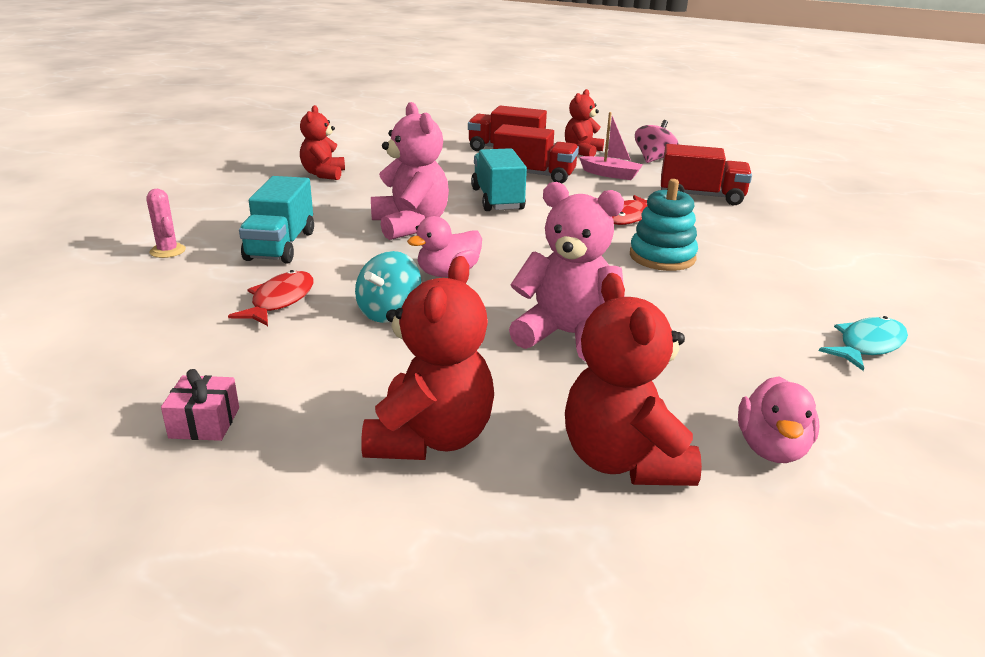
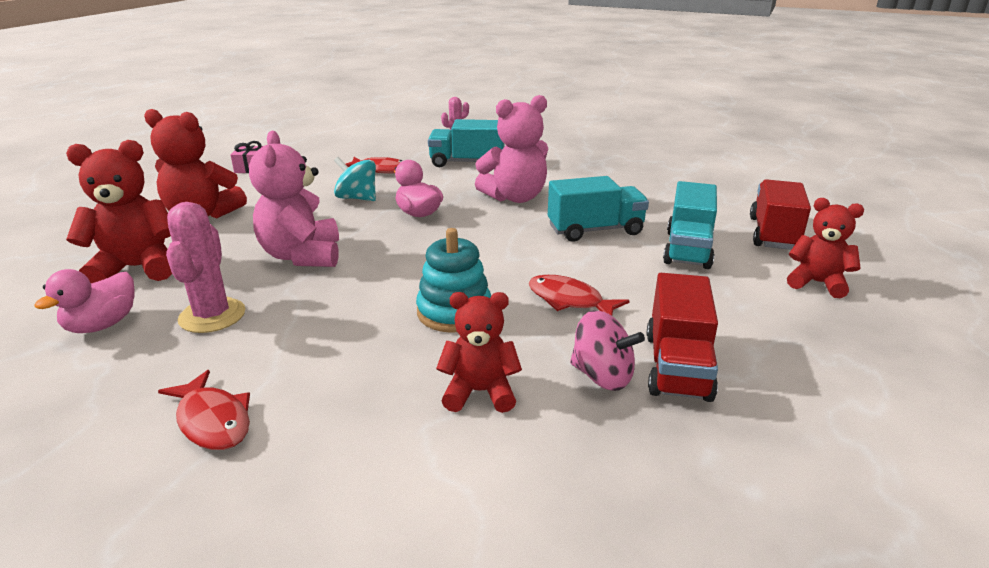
camera: 90 degrees right, 0 degrees up
(323, 174) = (624, 162): red teddy bear -> red teddy bear (479, 392)
(534, 175) = (688, 249): red truck -> turquoise truck
(567, 335) = (302, 256): pink teddy bear -> pink teddy bear turned 150 degrees clockwise
(610, 174) = (728, 298): pink boat -> none
(653, 159) = (836, 341): pink spinning top -> pink spinning top (602, 376)
(718, 374) = (212, 316): none -> pink cactus
(771, 448) = (102, 325): pink duck -> pink duck turned 75 degrees counterclockwise
(868, 345) = (213, 421): turquoise fish -> red fish

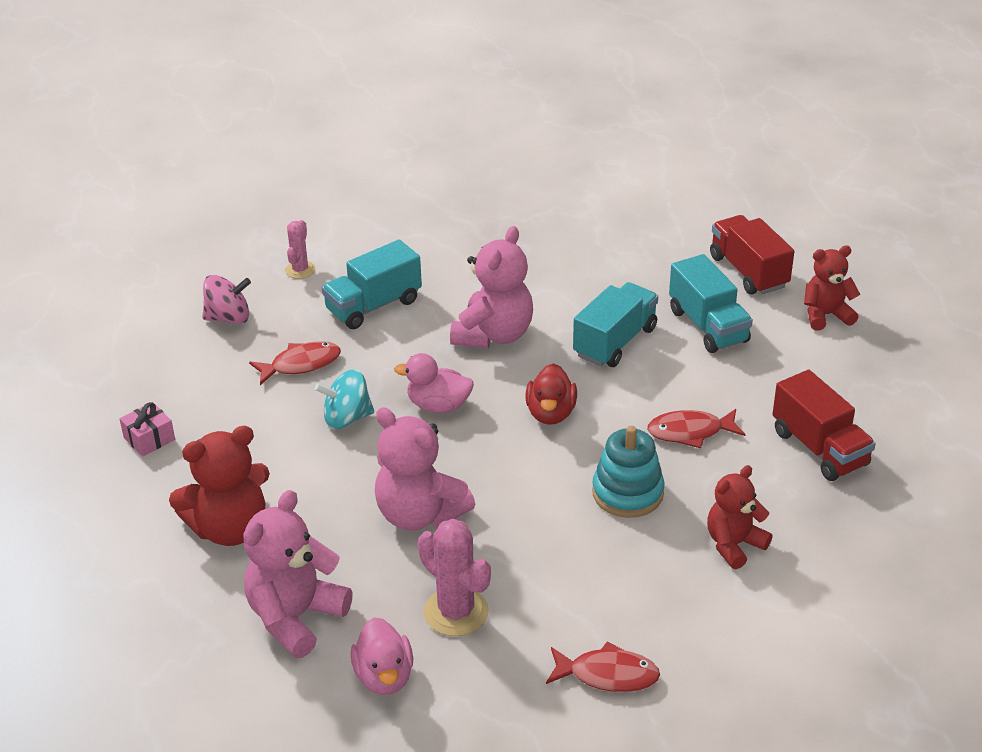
camera: 40 degrees left, 10 degrees up
(136, 268) = (295, 617): red teddy bear -> pink teddy bear
(481, 246) = (551, 413): none -> red duck
(602, 376) = (787, 485): pink spinning top -> pink spinning top (228, 318)

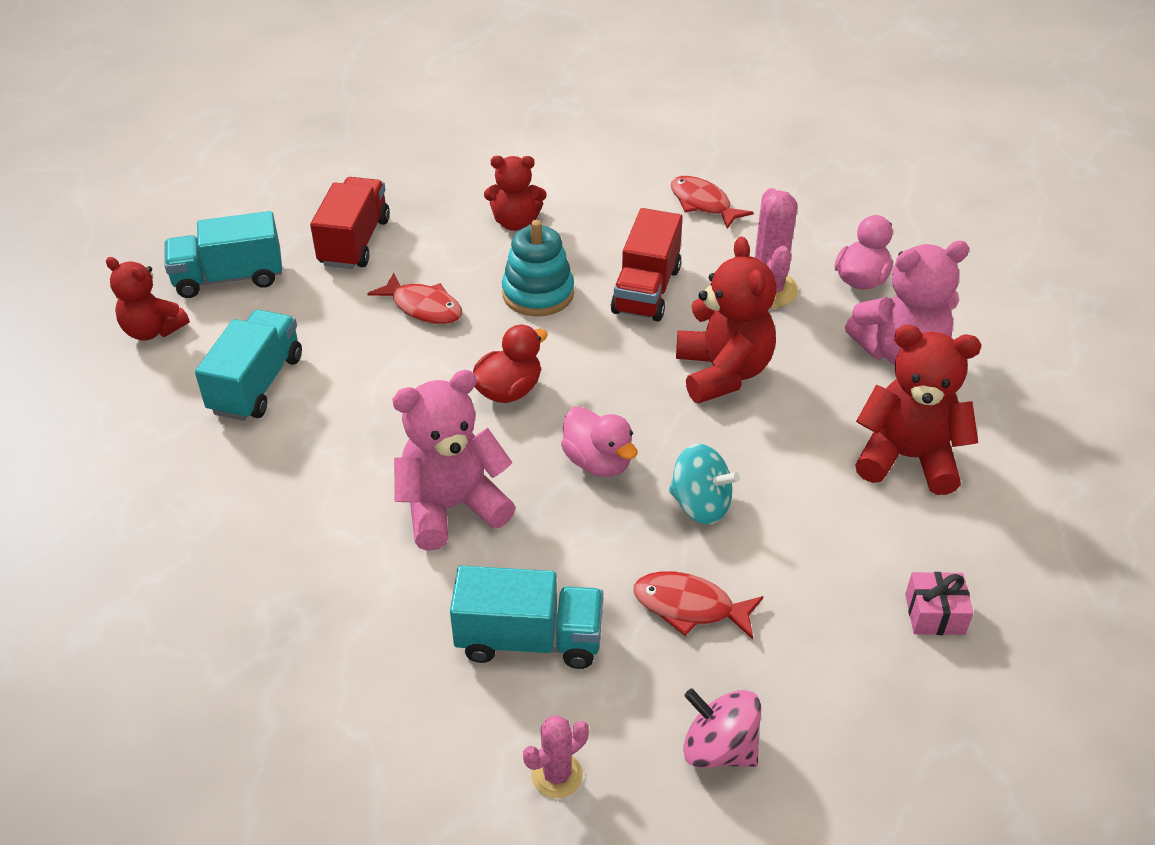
camera: 140 degrees left, 5 degrees up
(419, 514) = (722, 373): pink teddy bear -> red teddy bear
(615, 342) = (356, 422): turquoise truck -> turquoise truck (229, 278)
(748, 272) = (126, 414): red truck -> red truck (646, 290)

